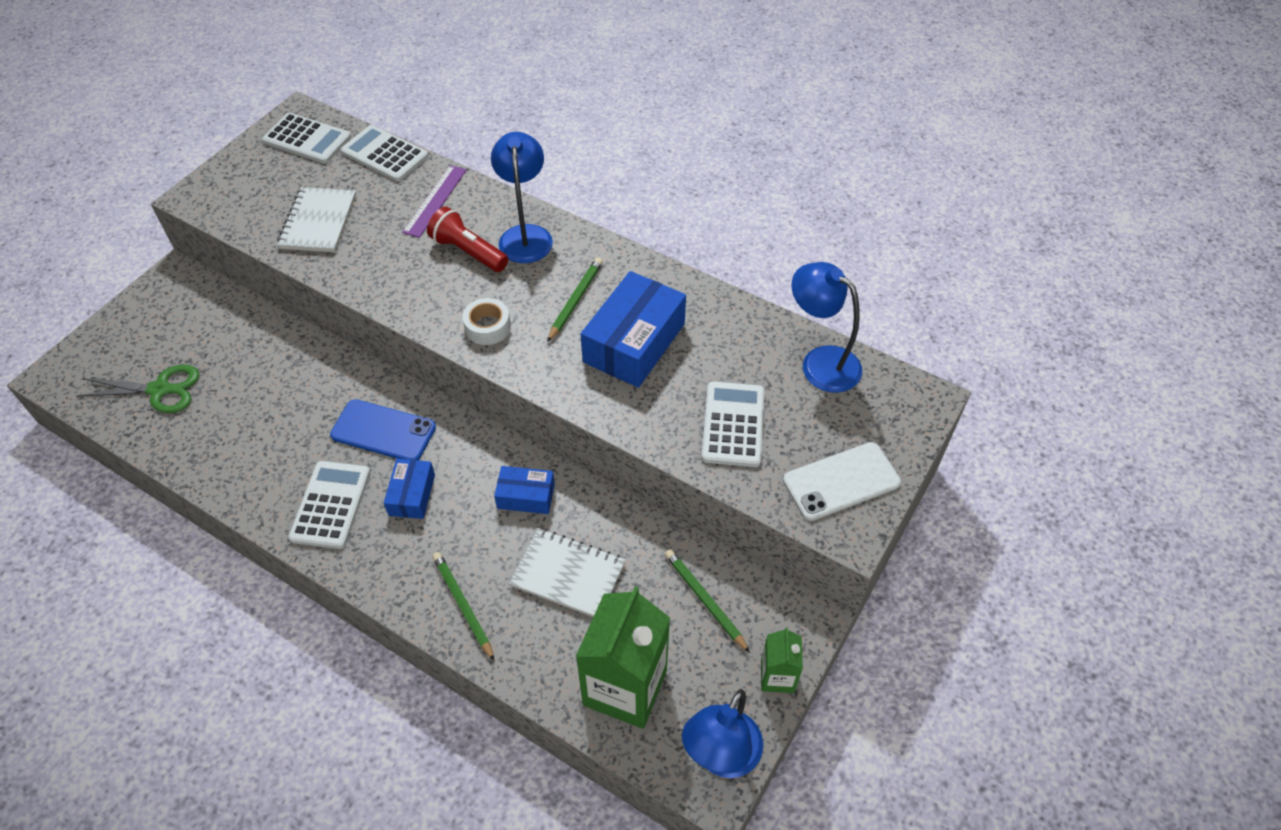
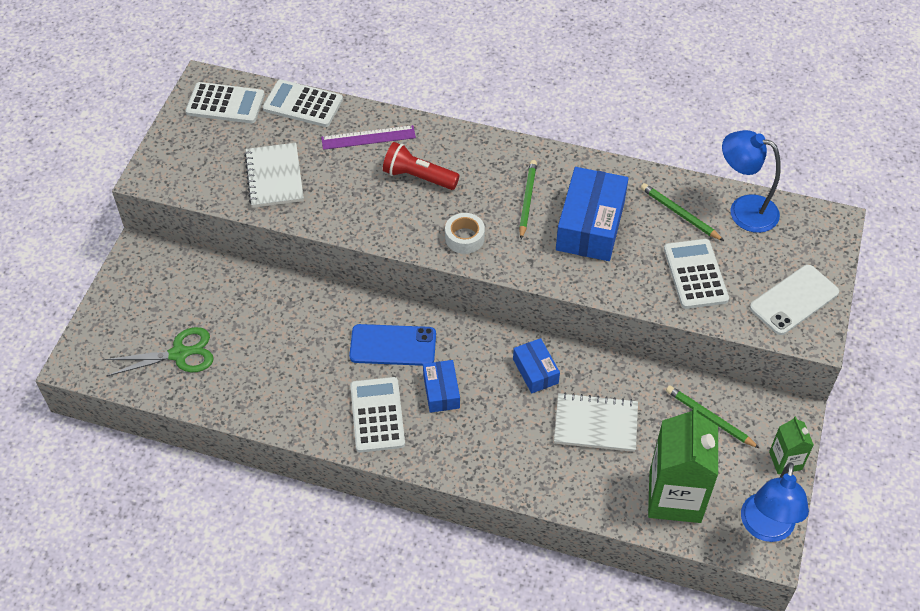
camera: 15 degrees left, 0 degrees up
(435, 201) = (368, 138): purple ruler -> purple ruler turned 75 degrees clockwise
(463, 605) = (522, 467): green pencil -> green pencil (679, 214)
(525, 235) = (460, 153): blue lamp -> none
(526, 496) = (535, 371): blue box -> blue box turned 75 degrees clockwise

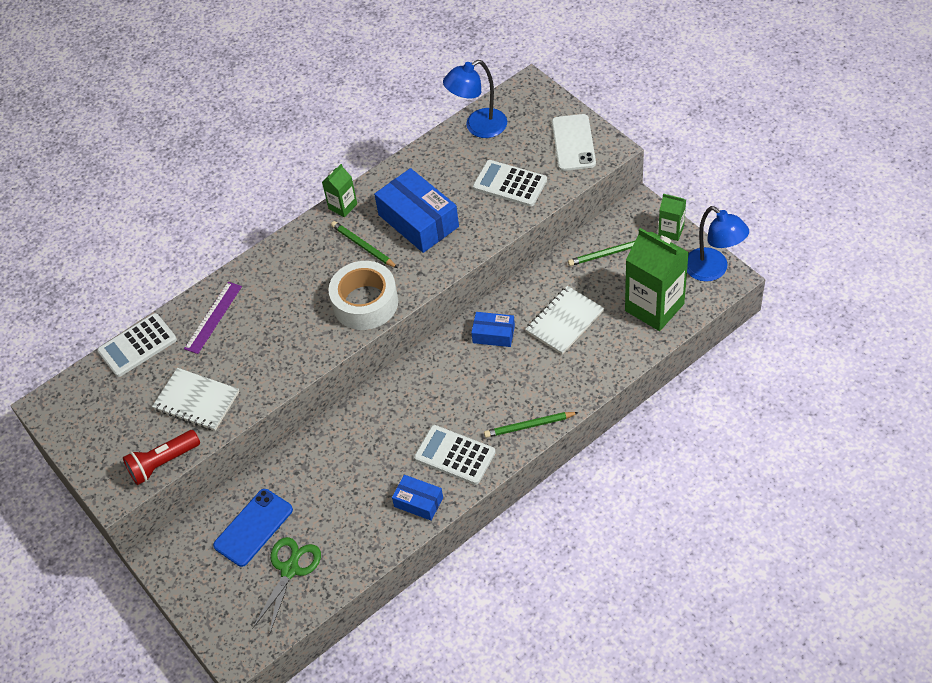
camera: 50 degrees left, 0 degrees up
(225, 103) = (85, 401): white calculator -> none
(393, 345) = (400, 414): blue phone -> blue phone (253, 527)
(418, 177) = (282, 303): red flashlight -> red flashlight (163, 463)
(441, 391) = (466, 402): blue box -> blue box (418, 502)
(464, 238) = (365, 303): white tape -> white tape, size x1.85
(560, 159) = (343, 206): none -> green carton
(679, 214) = (451, 164): green pencil -> green pencil (529, 426)

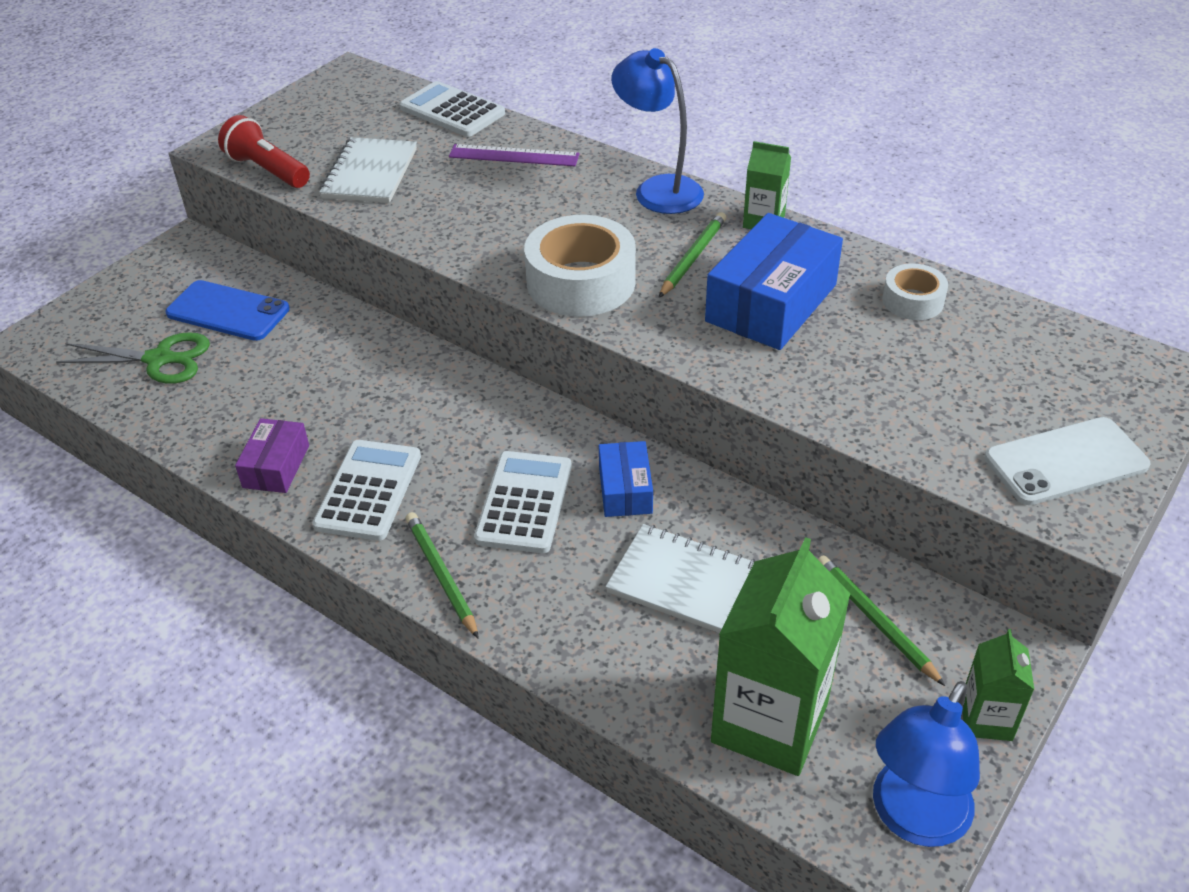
camera: 70 degrees right, 10 degrees down
(418, 502) = (276, 466): blue box -> purple box
(439, 162) = (912, 301): none -> white tape
(478, 127) = (1021, 330): blue lamp -> blue lamp (658, 189)
(509, 184) = (910, 394): white calculator -> white calculator (524, 502)

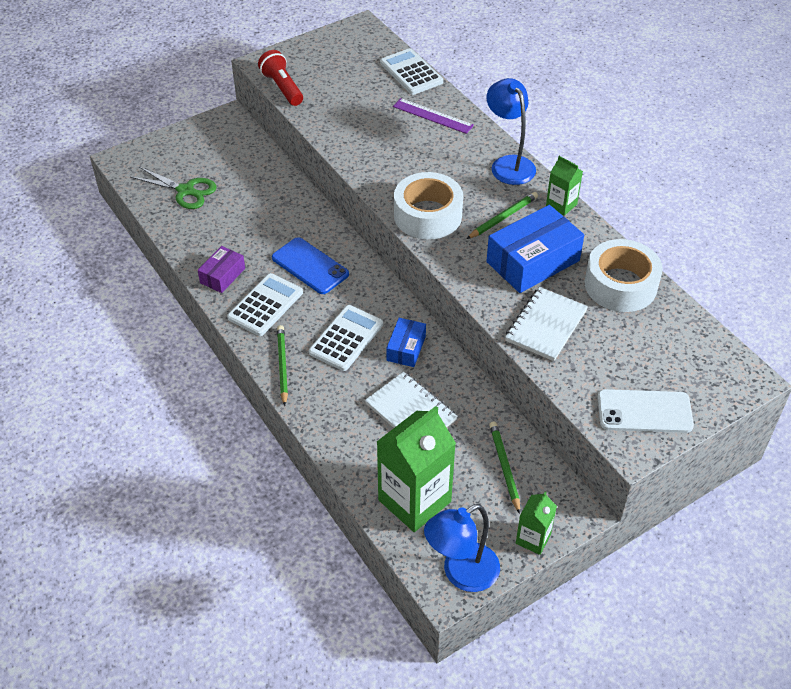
camera: 20 degrees right, 5 degrees up
(228, 311) = (234, 170): blue phone -> blue phone (310, 266)
(370, 173) = (340, 106): white notebook -> white notebook (545, 325)
(912, 301) = (620, 285): white tape -> white tape, size x1.85

